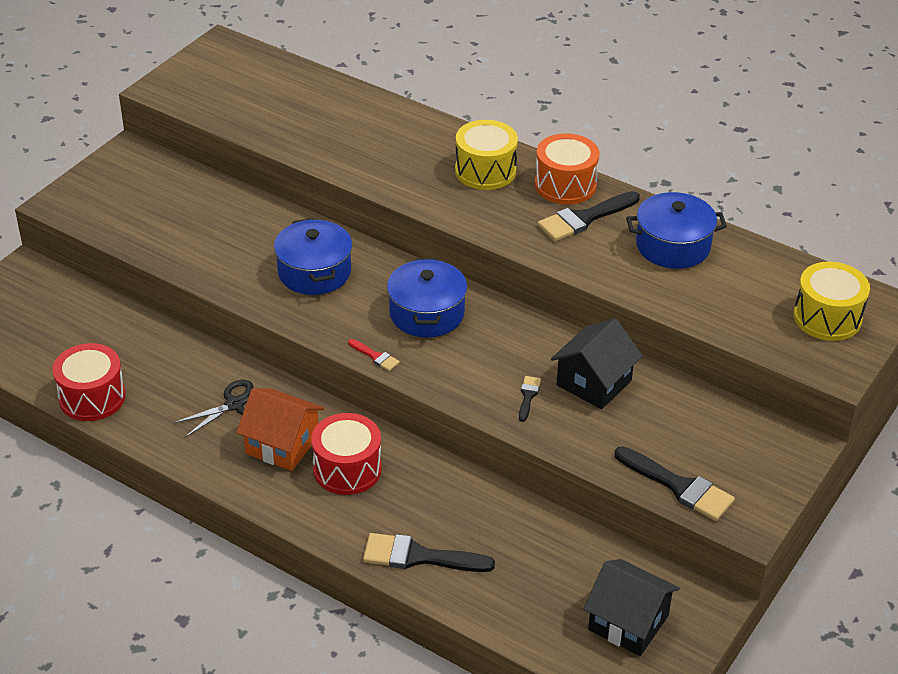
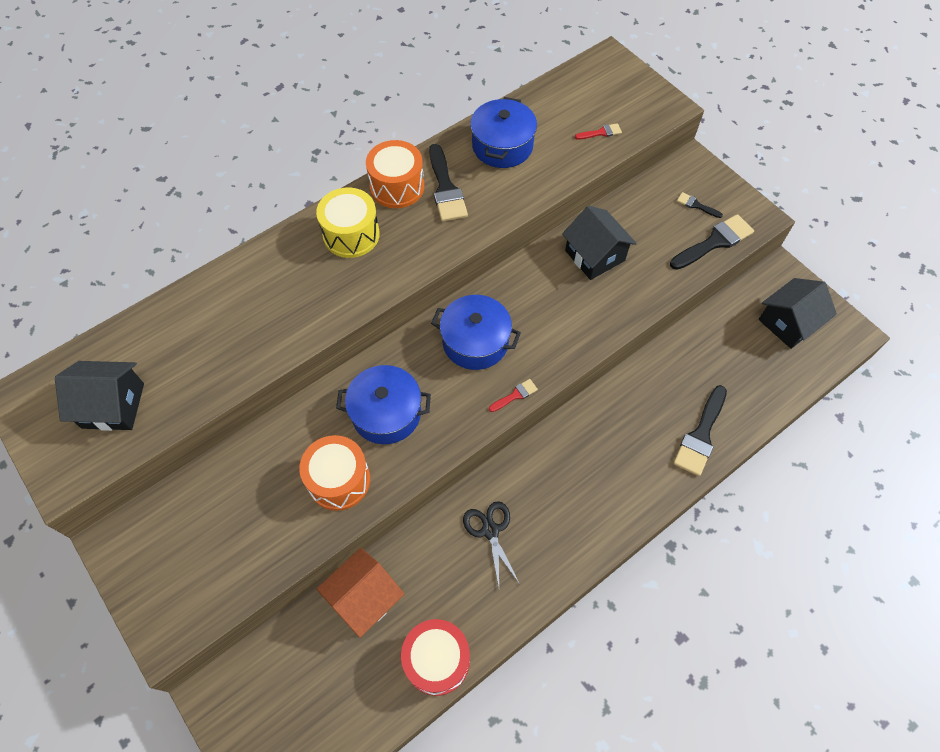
camera: 70 degrees left, 20 degrees up
(231, 260) = (339, 480): none -> orange drum
(234, 91) = (113, 405): none -> black house
(282, 444) = (551, 503): orange house -> orange house (364, 598)
(347, 469) = (594, 460): red drum -> none
(528, 396) = (597, 302): black brush -> black brush (696, 205)
(748, 319) = (600, 133): none -> red brush
(827, 317) = (613, 91): yellow drum -> none

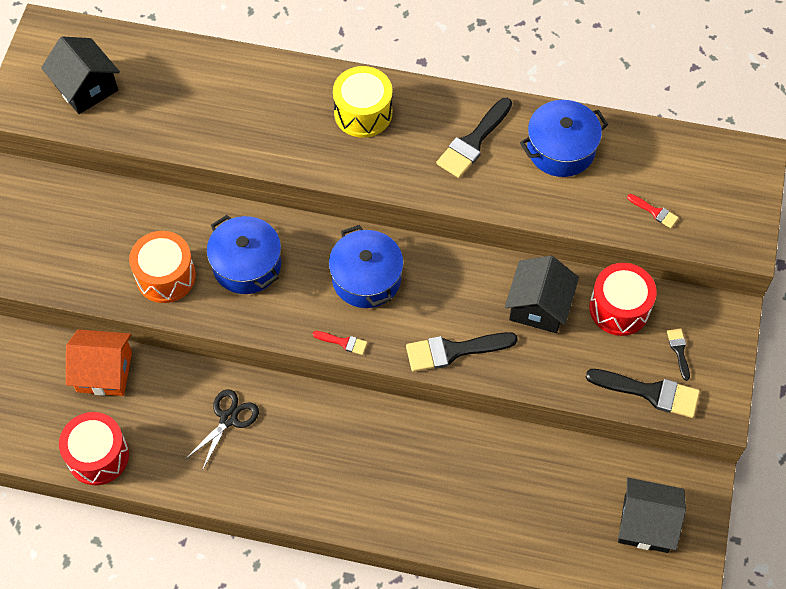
camera: 50 degrees right, 0 degrees up
(397, 187) = (440, 107): orange drum -> none
(636, 213) = (619, 308): none -> red drum
(701, 435) = (455, 521): black brush -> black brush (454, 351)

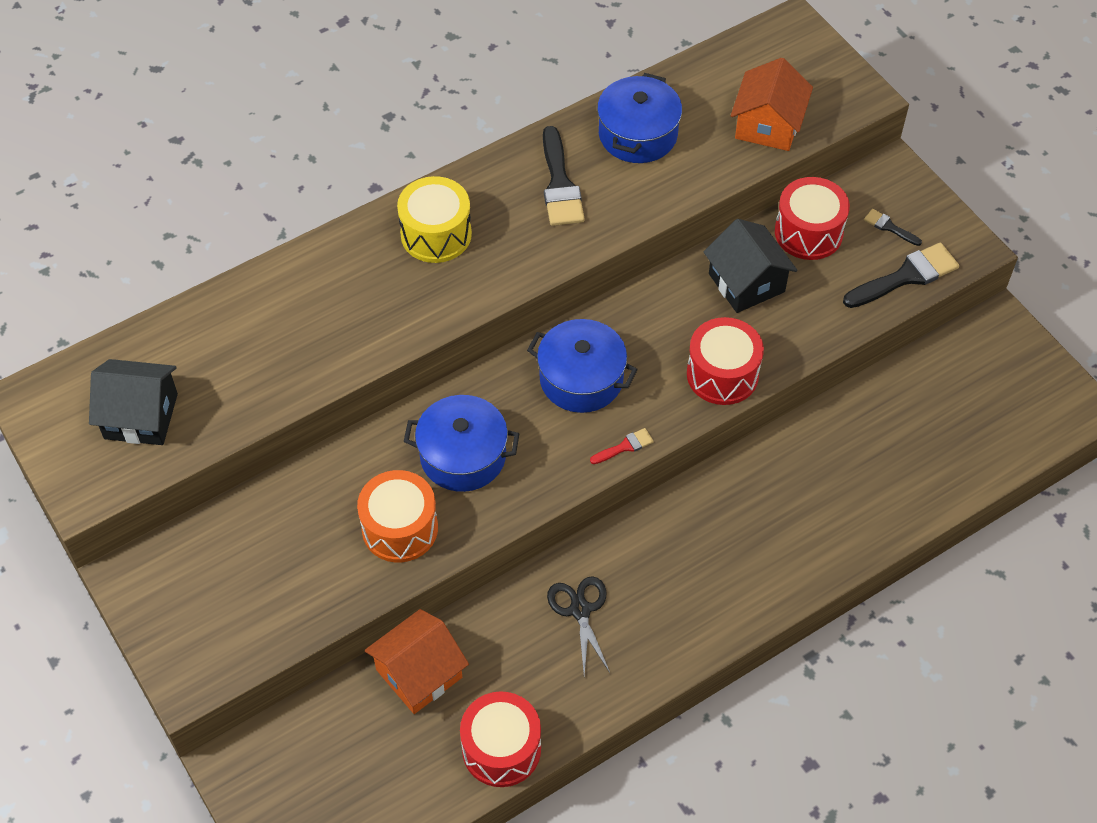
camera: 45 degrees left, 5 degrees down
(454, 351) = (722, 374): black brush -> red drum
(646, 523) = (998, 389): black house -> none
(654, 212) = (768, 125): red brush -> orange house

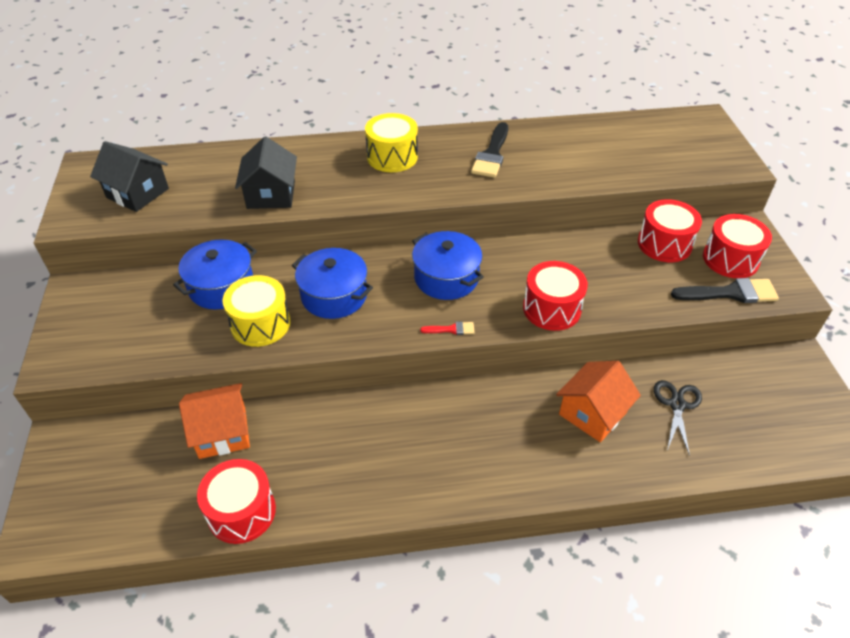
camera: 25 degrees right, 10 degrees down
(400, 528) = (260, 324): orange drum -> yellow drum
(580, 610) = (363, 436): black scissors -> black scissors (677, 405)
(638, 134) = (562, 143): blue pot -> blue pot (221, 287)
(746, 283) = (601, 259): black house -> black house (271, 194)
(768, 125) = (660, 163): orange house -> orange house (592, 413)
(889, 227) = (730, 259): black brush -> red drum

